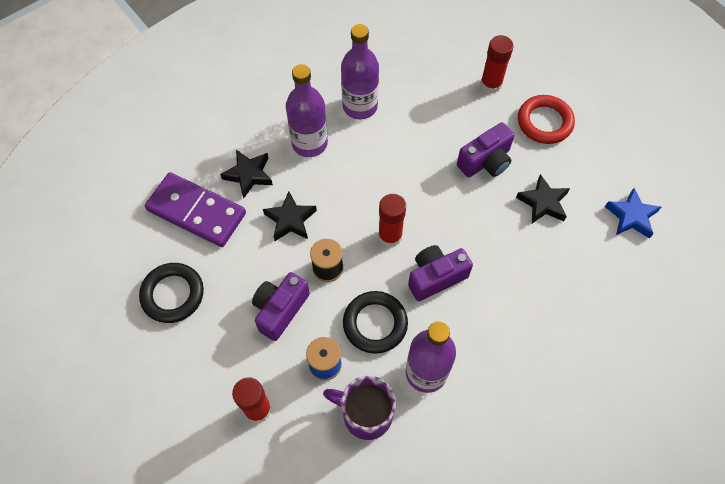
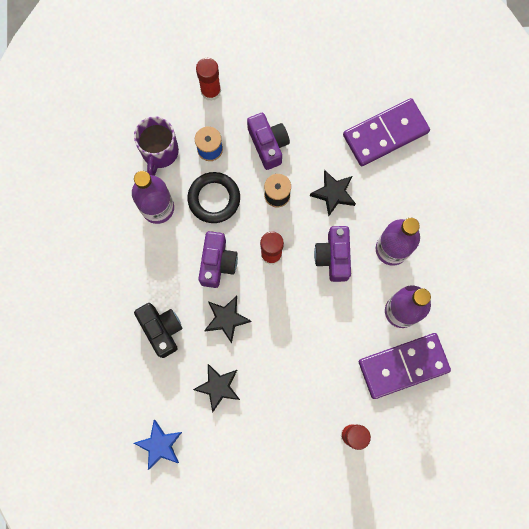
camera: 125 degrees right, 15 degrees up
(173, 294) = (329, 83): black ring -> none
(248, 175) = (393, 187): black star -> black star (226, 319)
(365, 414) = (159, 152): purple mug -> purple mug turned 135 degrees clockwise
(405, 80) = (403, 366): none -> purple domino
(485, 161) = (283, 371): purple camera -> purple camera (333, 257)
(537, 284) = (161, 329): none -> black camera
(544, 122) = (285, 449): red ring -> none

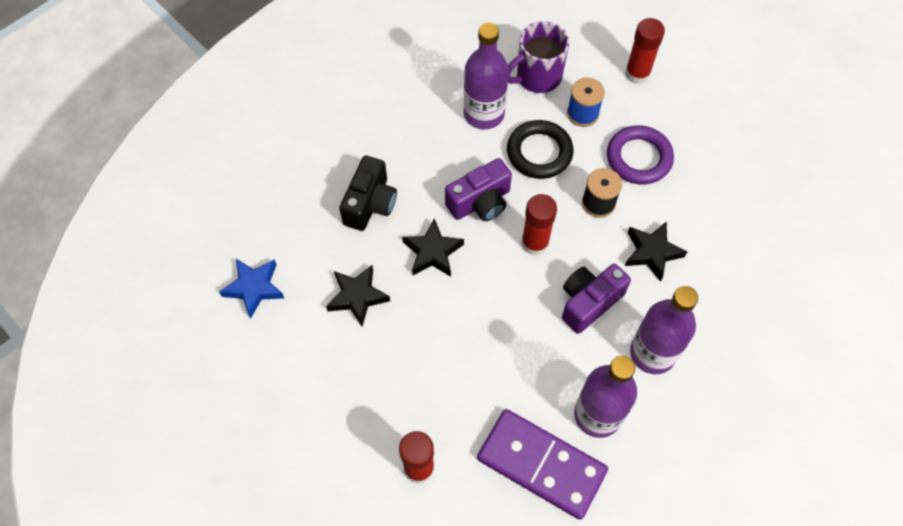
camera: 50 degrees right, 15 degrees down
(268, 144) = (639, 158): purple camera -> purple ring
(385, 133) = (762, 253): purple domino -> none

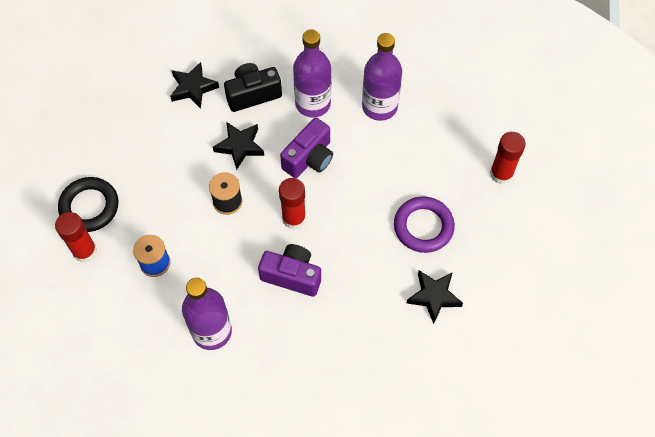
camera: 130 degrees left, 0 degrees up
(254, 288) = (492, 370): blue star -> none
(370, 204) = (358, 348): black camera -> black camera (253, 94)
(433, 252) = (358, 276): black star -> black star (193, 88)
(537, 77) = (144, 319): purple mug -> none
(539, 152) = (216, 267): black ring -> black ring (89, 207)
(541, 465) = (436, 115): purple domino -> none
(589, 302) = (309, 158): purple camera -> purple camera turned 60 degrees counterclockwise
(639, 158) = (167, 201): purple ring -> purple ring (423, 227)

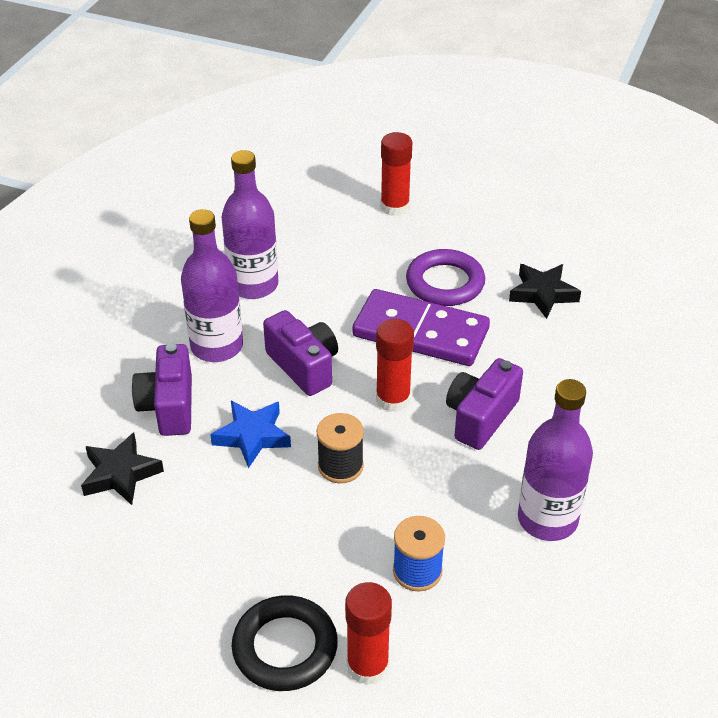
camera: 75 degrees left, 20 degrees down
(240, 146) = (252, 436): black star -> blue star
(253, 94) = (169, 406): black camera -> purple camera
(364, 221) = (420, 332): none -> purple domino

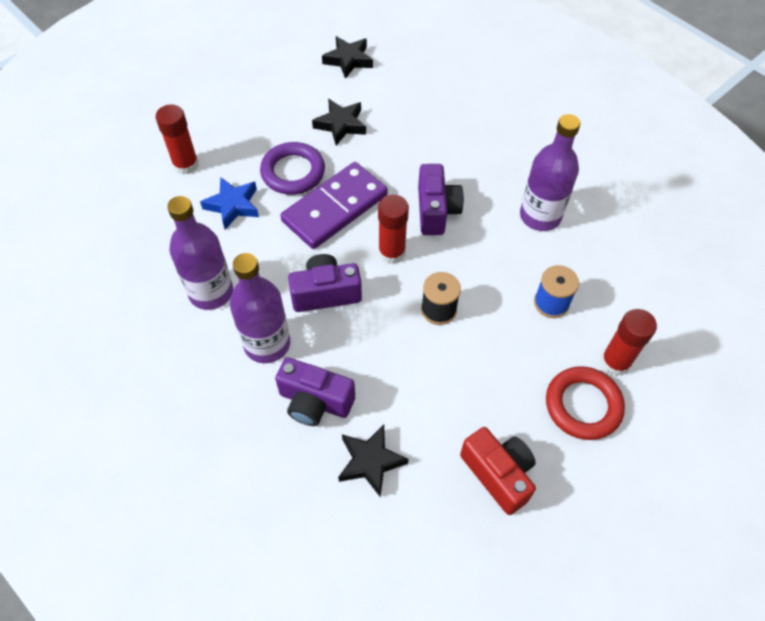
camera: 65 degrees left, 15 degrees up
(153, 589) = (498, 474): none -> red camera
(252, 436) = (380, 354): blue star -> blue star (233, 205)
(285, 647) = (583, 405): black ring -> red ring
(480, 417) = (436, 210): purple camera -> purple camera turned 150 degrees counterclockwise
(647, 264) = (348, 60): none -> black star

